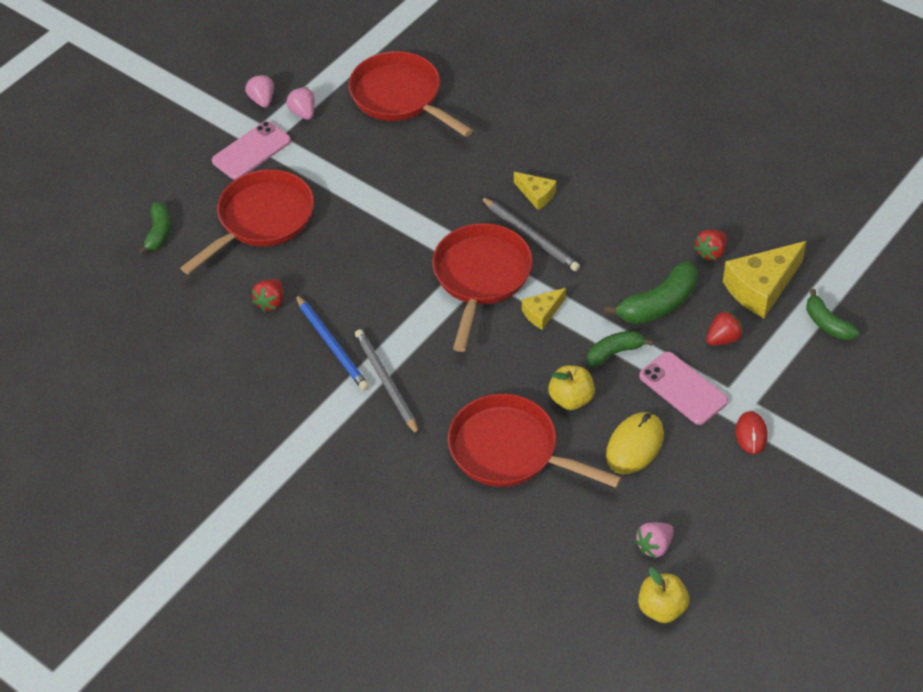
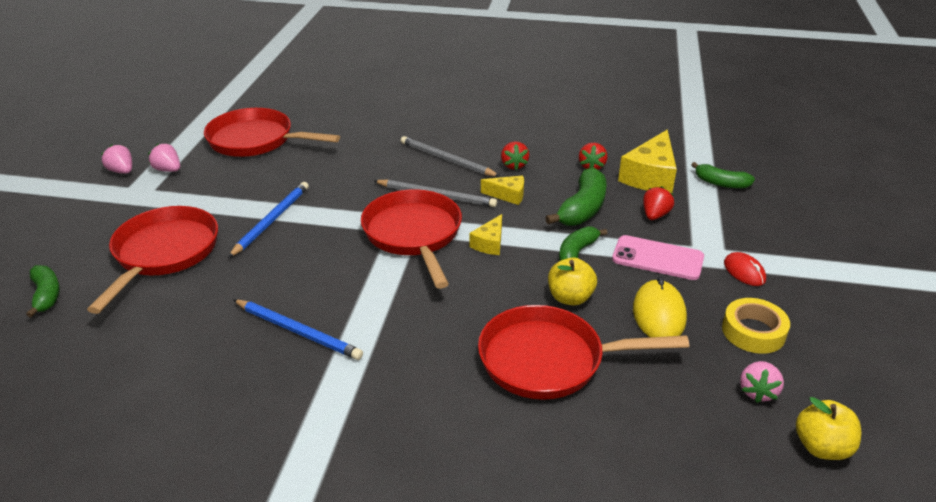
camera: 30 degrees left, 15 degrees down
(251, 151) = (127, 207): pink phone -> none
(270, 302) = (208, 316): red strawberry -> red strawberry (514, 165)
(366, 213) = (271, 221): none -> blue pencil
(386, 383) = (379, 345): grey pencil -> grey pencil (447, 160)
(536, 195) = (420, 169): yellow cheese -> yellow cheese (508, 195)
(702, 495) = (753, 332): none -> yellow tape

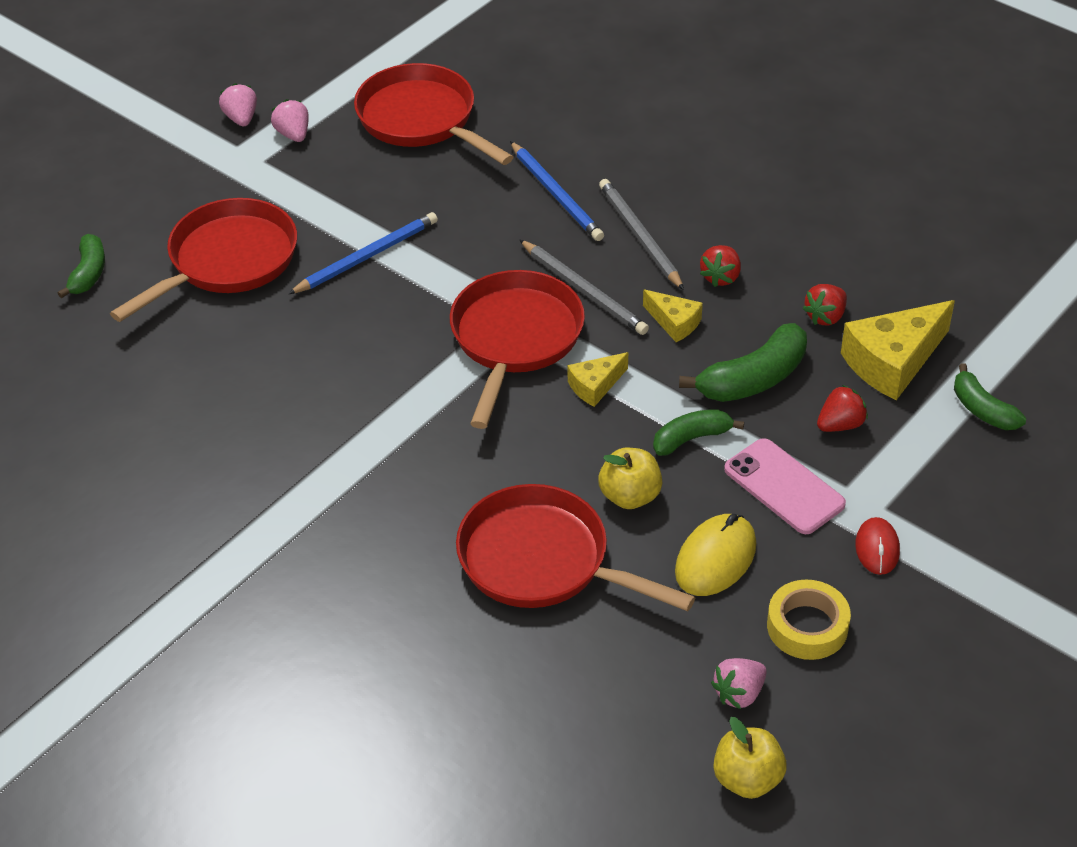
camera: 30 degrees right, 10 degrees up
(298, 331) = (307, 418): blue pencil -> blue pencil (556, 194)

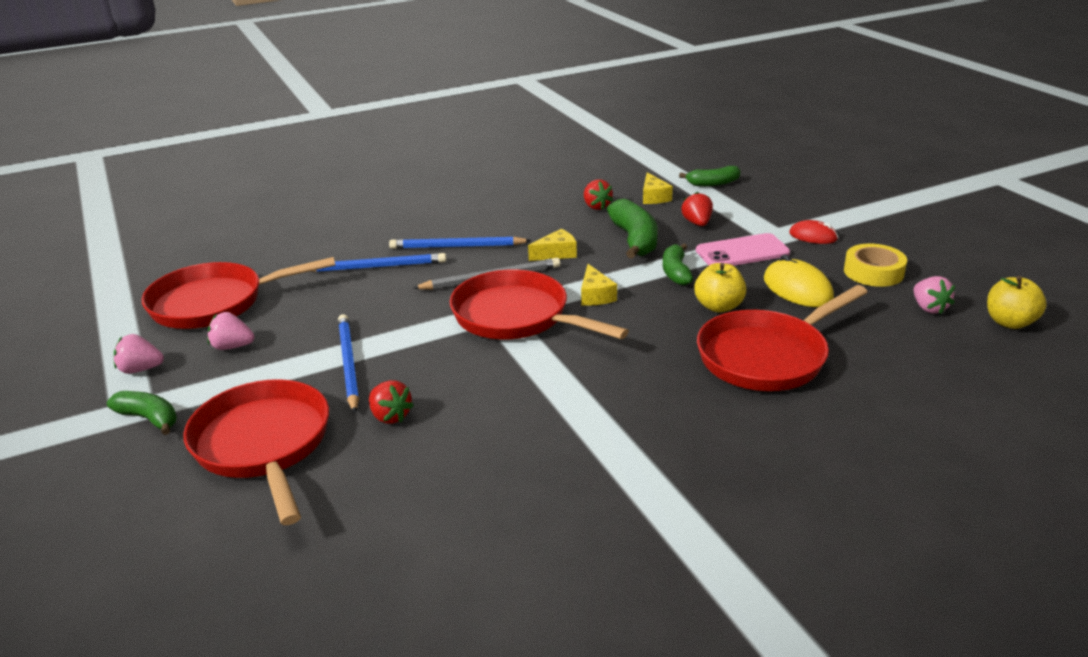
camera: 65 degrees left, 15 degrees down
(88, 273) = (167, 551): green banana -> green banana (149, 418)
(241, 118) = (75, 394): pink strawberry -> pink strawberry (232, 347)
(640, 237) = (457, 246): grey pencil -> blue pencil
(721, 277) = (527, 229): red strawberry -> red strawberry (390, 416)
(893, 362) = (653, 197): yellow cheese -> yellow cheese, size x0.54

